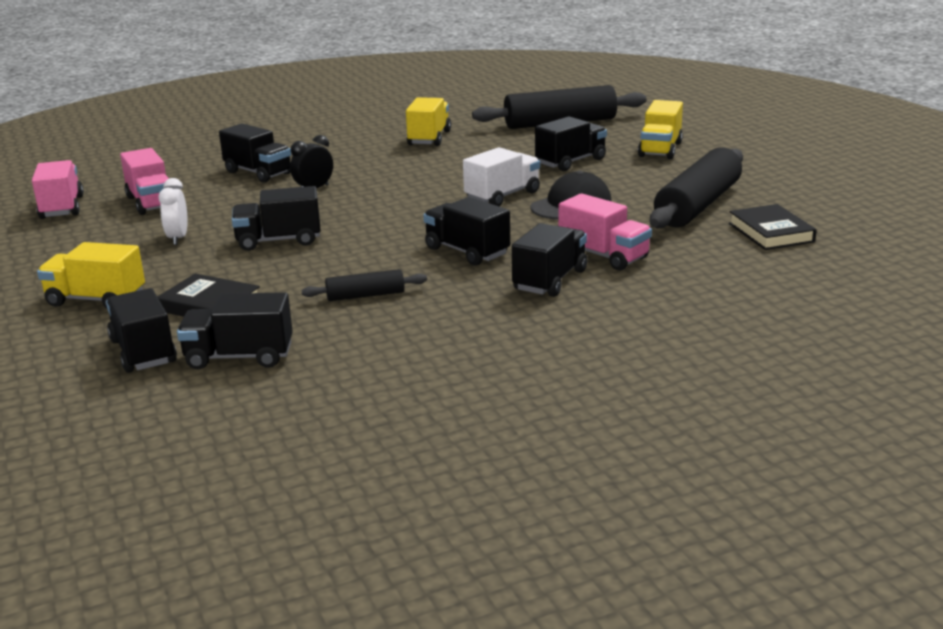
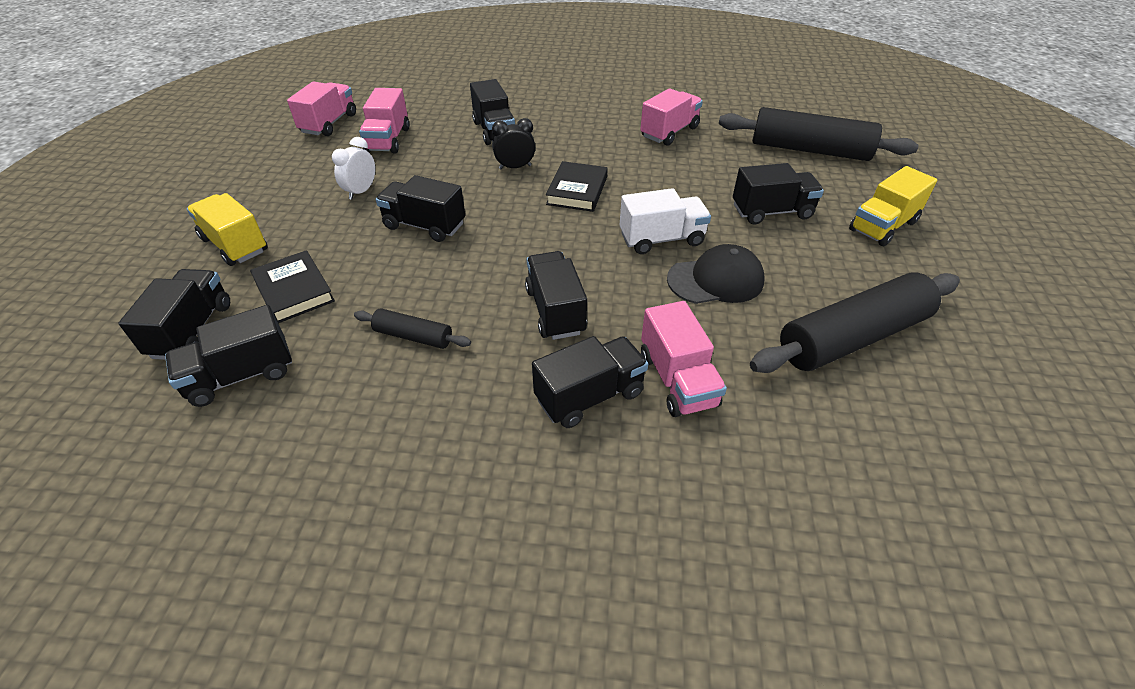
camera: 30 degrees right, 20 degrees up
(239, 357) = (241, 376): black truck -> black truck turned 60 degrees counterclockwise
(429, 138) = (669, 132): yellow truck -> pink truck
(771, 232) = (904, 428): black book -> black book (577, 191)

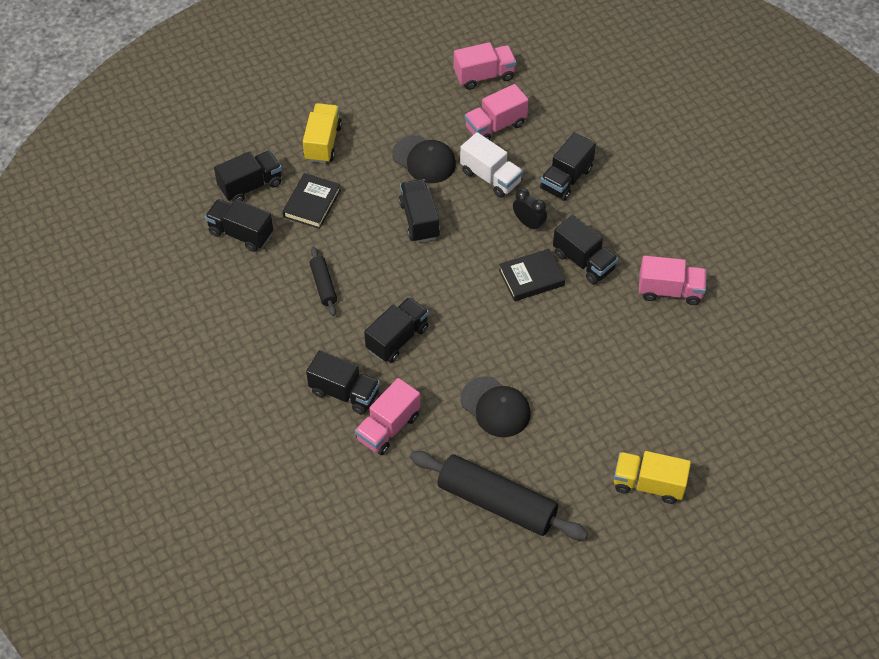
camera: 55 degrees right, 10 degrees up
(361, 191) = (424, 160): white clock -> black cap
(661, 239) = (515, 356): white truck -> white truck (490, 177)
(771, 212) = (607, 407): black truck -> black truck (583, 261)
(809, 150) = (729, 399): black rolling pin -> none

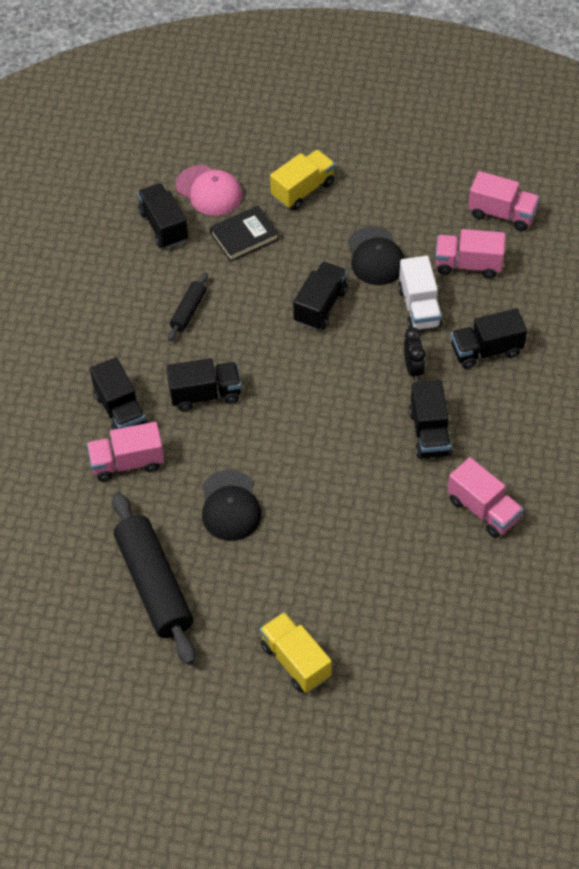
camera: 40 degrees right, 0 degrees up
(250, 185) = (209, 191): black truck -> pink cap
(531, 278) = (369, 417): black book -> none

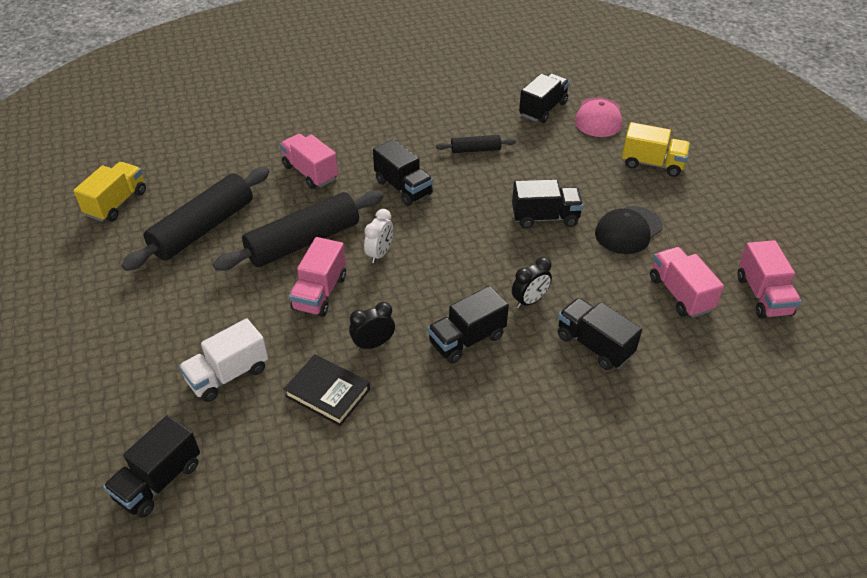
camera: 60 degrees right, 10 degrees down
(120, 410) = (356, 152): black truck -> black truck (159, 481)
(230, 506) = (303, 241): black cap -> black rolling pin
(244, 236) = (574, 151): black book -> black book (327, 392)
(286, 452) = (380, 254): none -> white clock
(295, 661) = (164, 341): yellow truck -> yellow truck (116, 203)
(395, 501) = (373, 344): none -> black clock
(419, 307) = (600, 279): white truck -> white truck (228, 375)
(483, 509) = (406, 415): pink truck -> pink truck (320, 293)

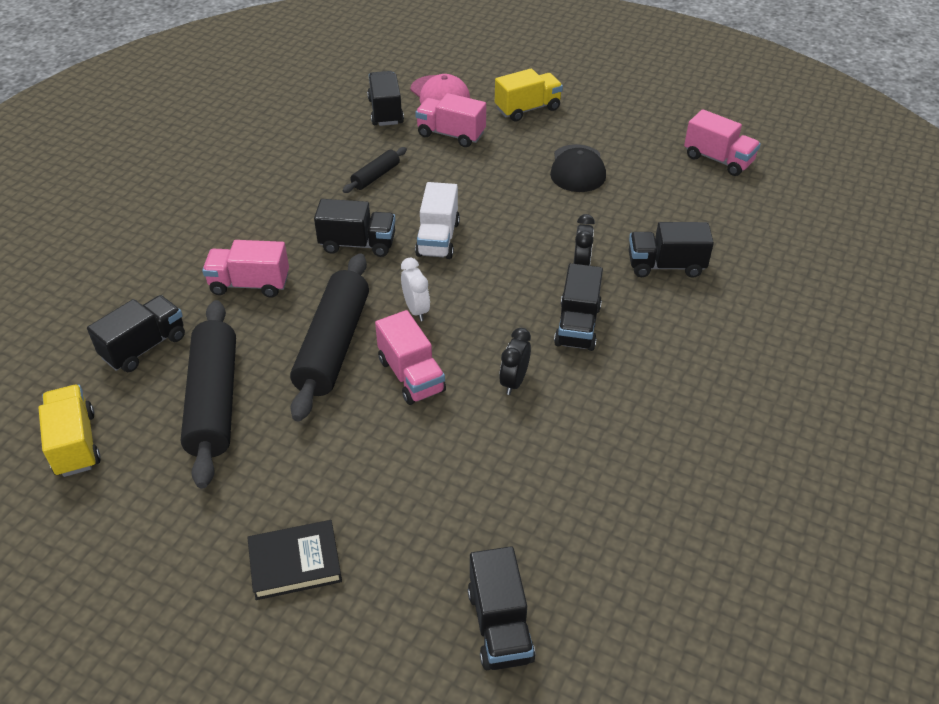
camera: 45 degrees left, 0 degrees up
(228, 375) = (431, 498): white truck -> white truck (438, 239)
(327, 392) = (533, 444): black book -> black book (295, 563)
(545, 217) = (506, 196): black truck -> black truck (144, 347)
(680, 294) = (670, 192): pink truck -> pink truck (451, 134)

